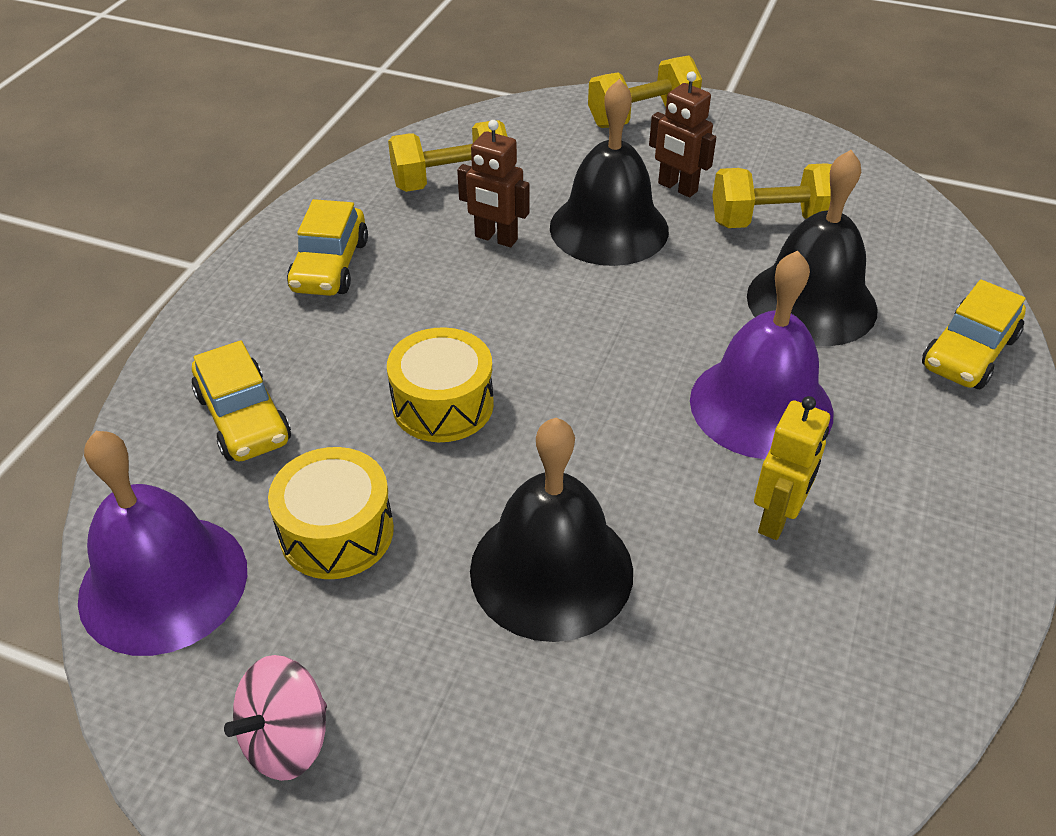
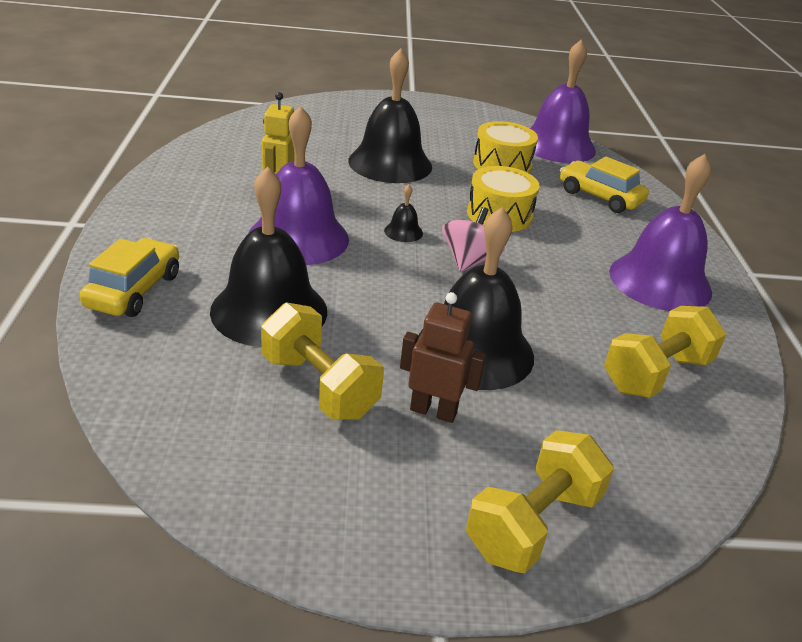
camera: 155 degrees right, 10 degrees down
(286, 739) = (461, 119): pink spinning top -> pink spinning top (469, 261)
(330, 266) = (660, 281): yellow car -> purple bell
(496, 238) = (563, 323): brown robot -> none
(607, 393) = (403, 232): none -> black bell
(772, 221) = (319, 386): yellow dumbbell -> yellow dumbbell turned 75 degrees clockwise

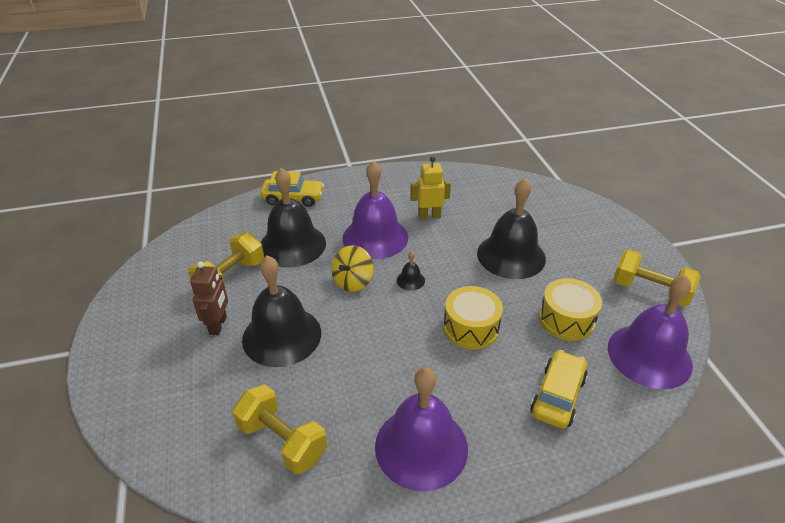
camera: 80 degrees right, 5 degrees up
(386, 273) = (353, 281): none -> yellow spinning top
(469, 261) = (389, 319): pink spinning top -> none
(533, 523) = (132, 378): yellow dumbbell -> yellow dumbbell (650, 291)

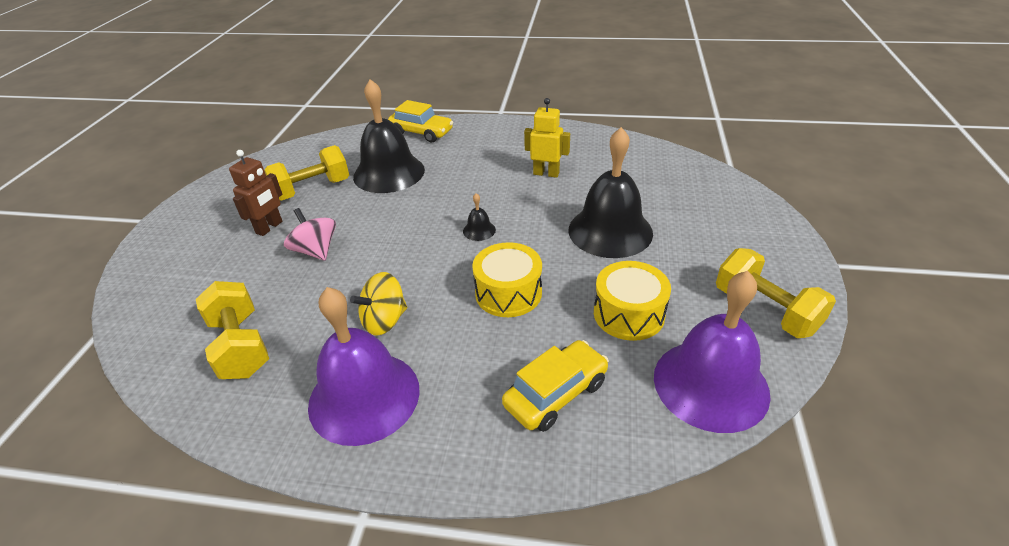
camera: 25 degrees right, 0 degrees up
(282, 335) = (316, 251): black bell -> pink spinning top
(353, 281) = (420, 218): yellow spinning top -> yellow spinning top (384, 320)
(375, 237) = (474, 182): purple bell -> none

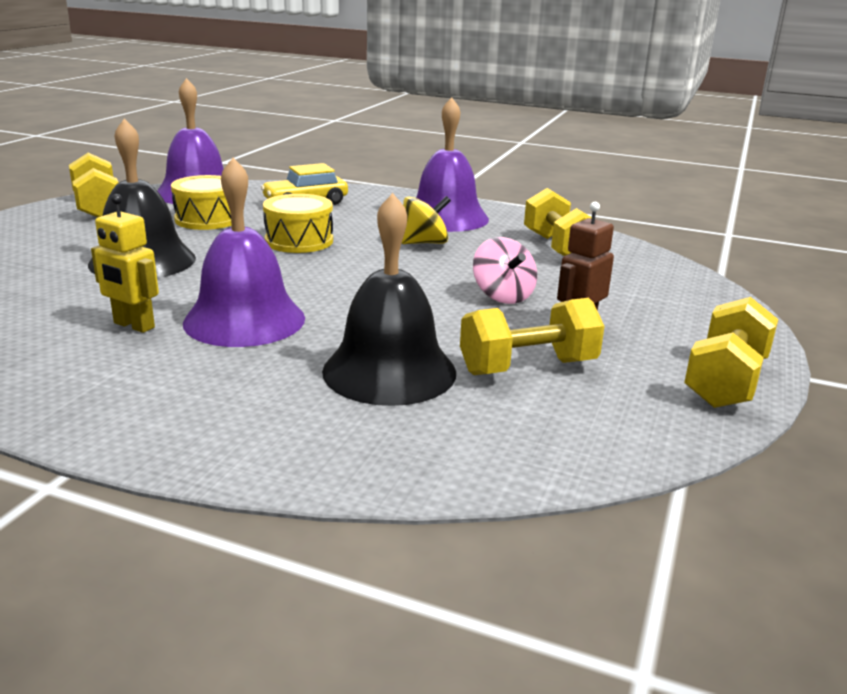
camera: 170 degrees left, 15 degrees down
(201, 202) = (725, 381): none -> yellow dumbbell
(421, 132) = (290, 447): yellow car -> none
(479, 230) = (291, 283): black bell -> none
(487, 190) = (244, 320): none -> purple bell

